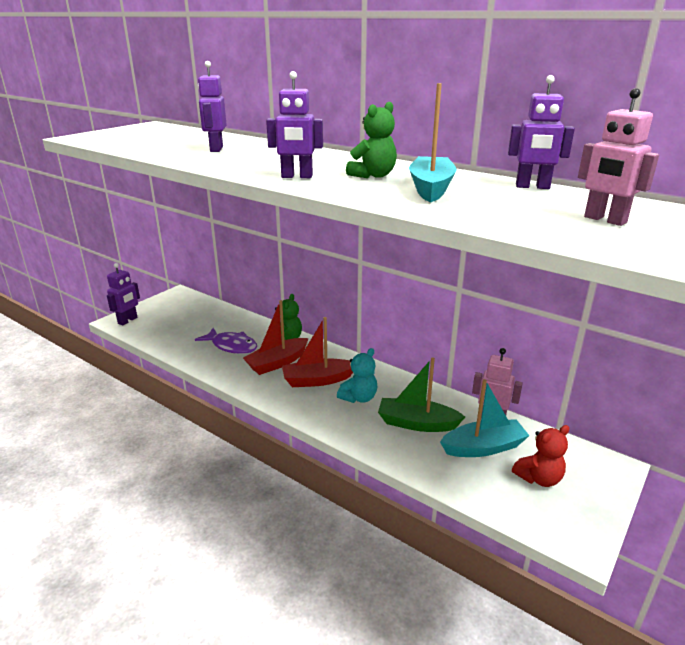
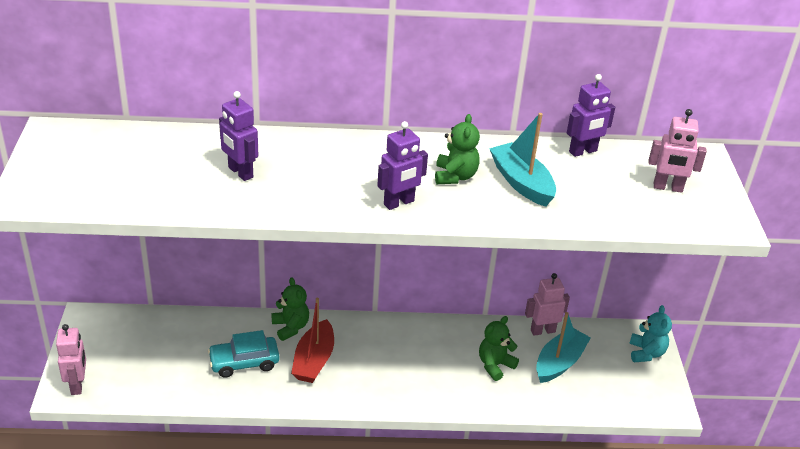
camera: 40 degrees left, 10 degrees up
(128, 320) = (77, 385): purple robot -> pink robot
(231, 346) = (244, 362): purple fish -> turquoise car
(317, 380) = (372, 362): red boat -> none
(359, 398) = (426, 363): turquoise teddy bear -> turquoise teddy bear (646, 353)
(417, 423) = (495, 365): green boat -> green teddy bear
(539, 478) = (614, 370): red teddy bear -> none

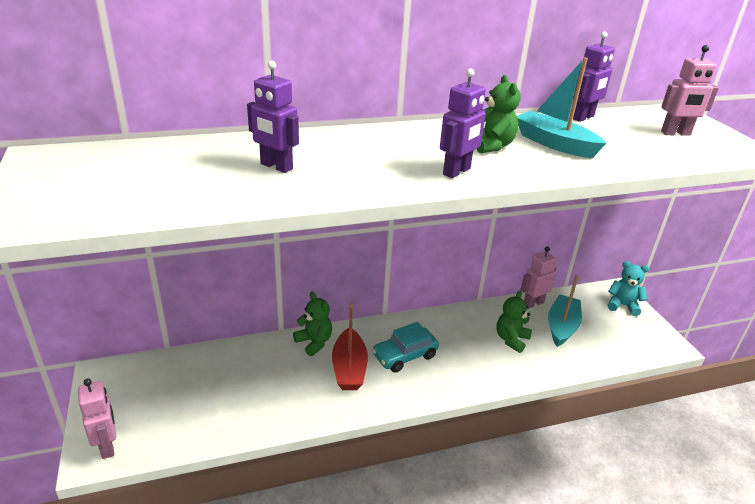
camera: 15 degrees left, 5 degrees down
(244, 362) = (282, 384): turquoise car -> turquoise car (405, 355)
(646, 353) = (622, 305): turquoise teddy bear -> turquoise teddy bear turned 60 degrees counterclockwise

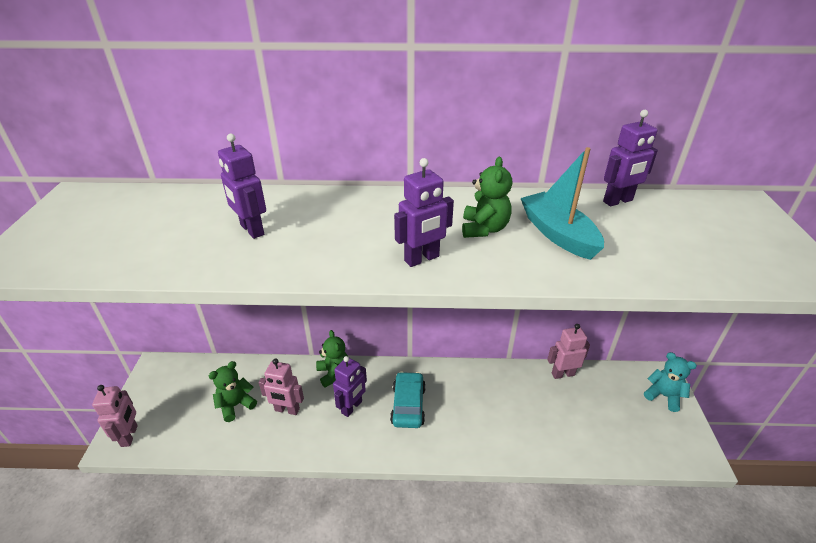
camera: 20 degrees right, 5 degrees up
(349, 368) = (352, 407): red boat -> purple robot
(405, 355) = (408, 405): turquoise car -> turquoise car turned 105 degrees clockwise
(511, 339) = (521, 410): green teddy bear -> green teddy bear (236, 405)
(562, 326) = (582, 407): turquoise boat -> none
(675, 133) = (723, 236): pink robot -> pink robot (287, 410)

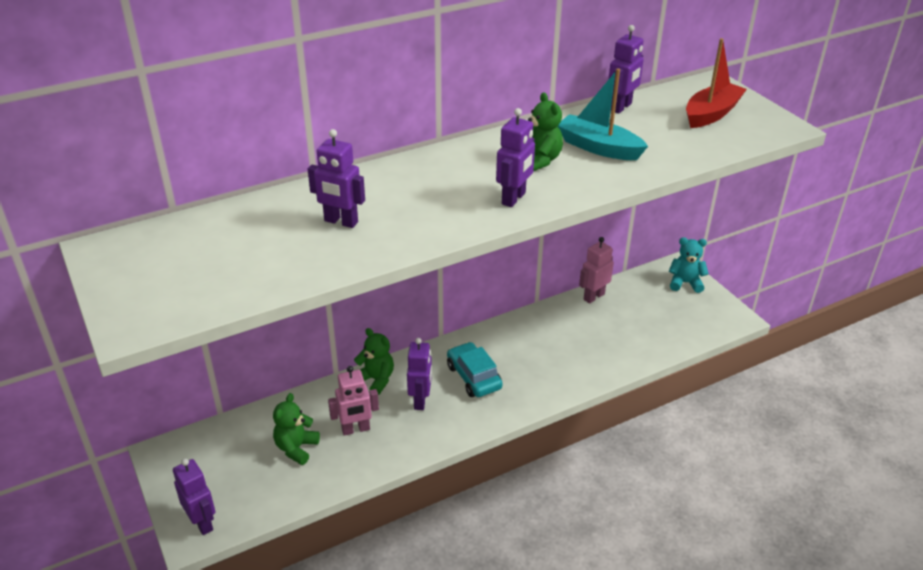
camera: 30 degrees left, 0 degrees up
(130, 436) = (202, 522): pink robot -> purple robot
(722, 235) = (711, 114): none -> red boat

